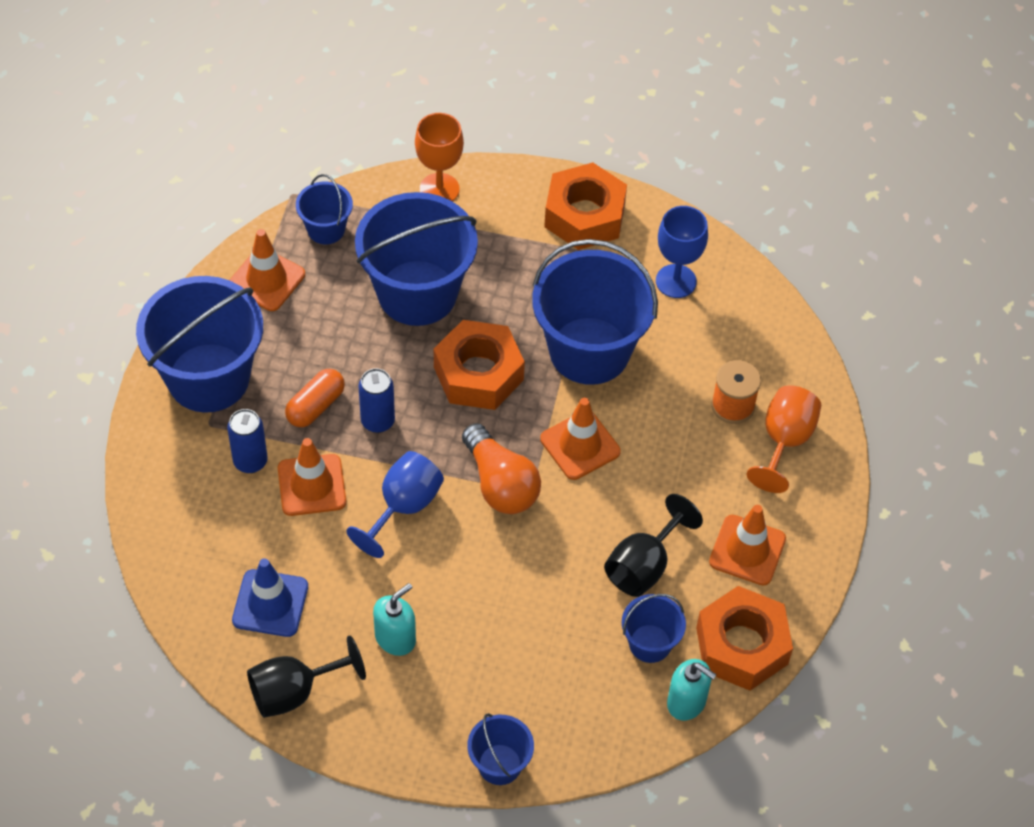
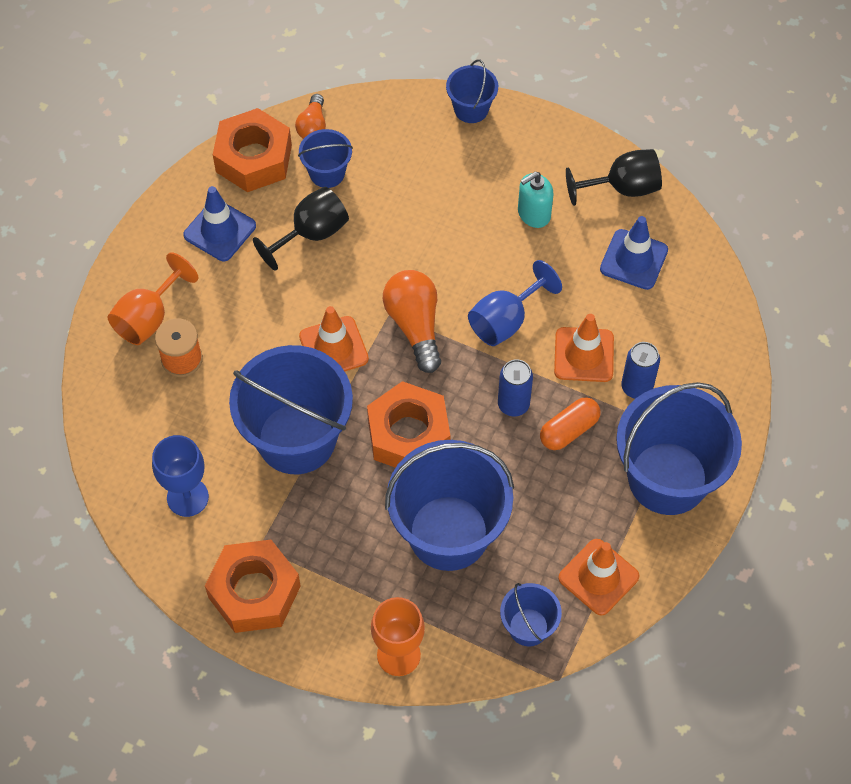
camera: 165 degrees left, 5 degrees up
(686, 702) = (313, 126): turquoise soap dispenser -> orange light bulb
(747, 550) = (220, 230): orange traffic cone -> blue traffic cone

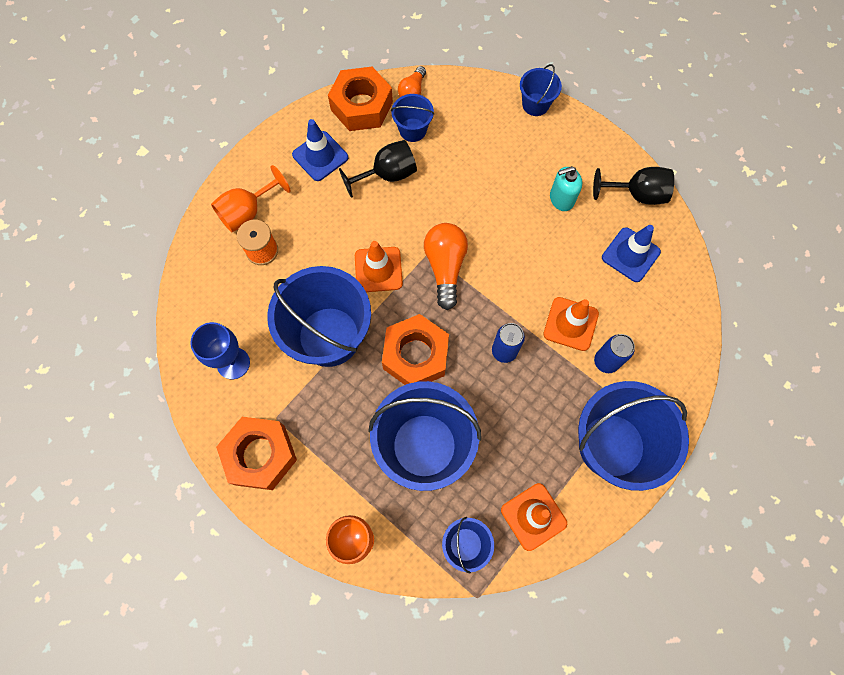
camera: 15 degrees right, 10 degrees up
(505, 321) = (516, 280): blue goblet -> none
(569, 430) = (542, 384): orange capsule -> none

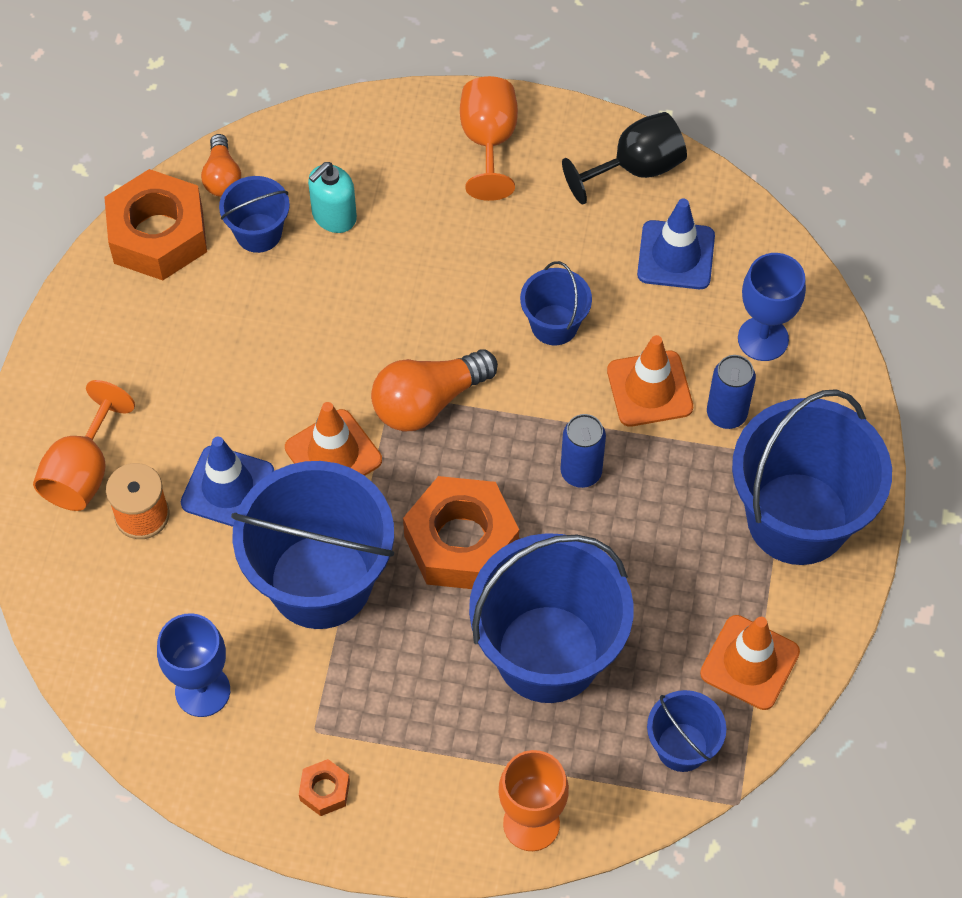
camera: 30 degrees left, 10 degrees down
(260, 455) = (324, 790): orange nut -> orange nut, size x0.44
(320, 156) = (142, 338): blue traffic cone -> blue traffic cone (228, 487)
(387, 175) = (262, 315): black goblet -> none
(445, 267) = (428, 402): orange light bulb -> orange light bulb turned 90 degrees counterclockwise
(535, 104) = (417, 111): blue bucket -> blue bucket (554, 325)
(561, 199) = (535, 226): turquoise soap dispenser -> turquoise soap dispenser (334, 216)
(564, 139) = (488, 141): none -> orange goblet
(653, 328) = (763, 339): none -> blue goblet

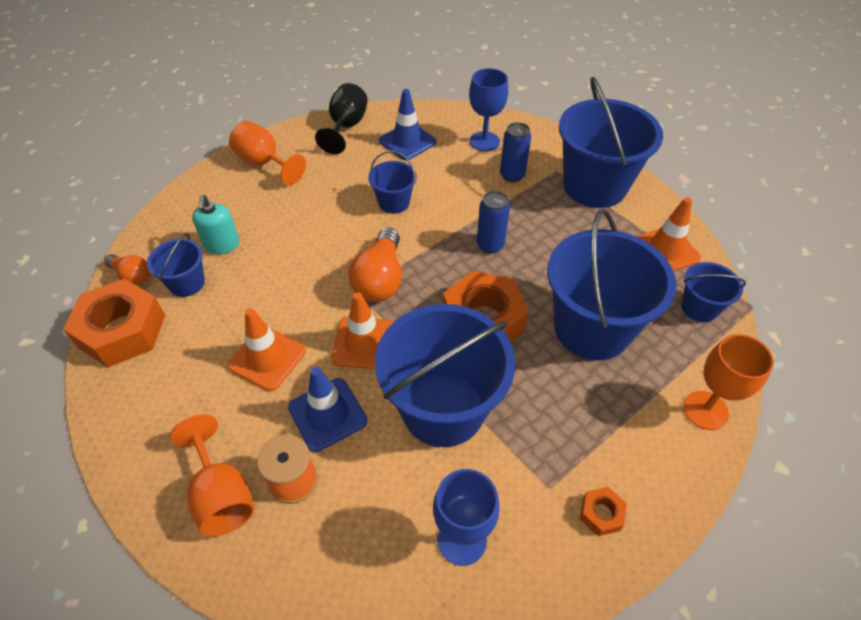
camera: 50 degrees left, 10 degrees down
(649, 389) = (469, 192): orange traffic cone -> orange traffic cone (267, 358)

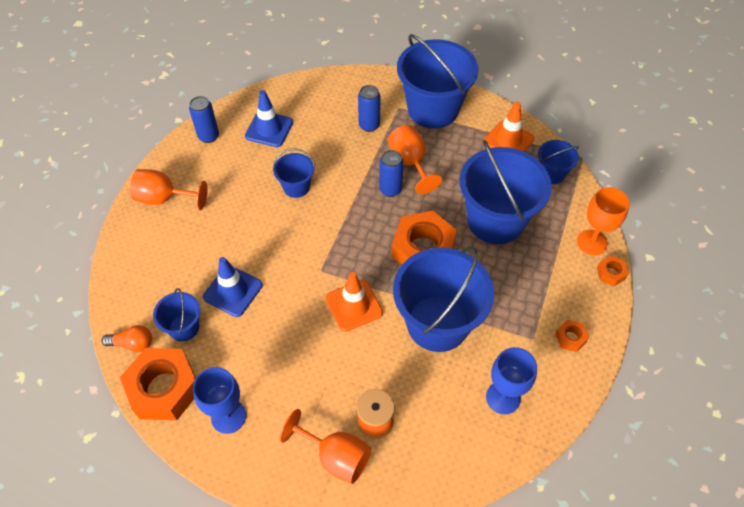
camera: 30 degrees left, 5 degrees up
(222, 245) = (187, 284): turquoise soap dispenser -> none
(267, 358) = (293, 351): orange traffic cone -> none
(327, 414) = (365, 367): blue traffic cone -> blue traffic cone (233, 291)
(346, 127) = (208, 136): black goblet -> blue can
(380, 279) = (330, 253): orange light bulb -> none
(484, 141) = (329, 104): blue goblet -> blue goblet (228, 416)
(531, 228) = (410, 163): none -> orange goblet
(710, 461) = (610, 273): none -> orange nut

